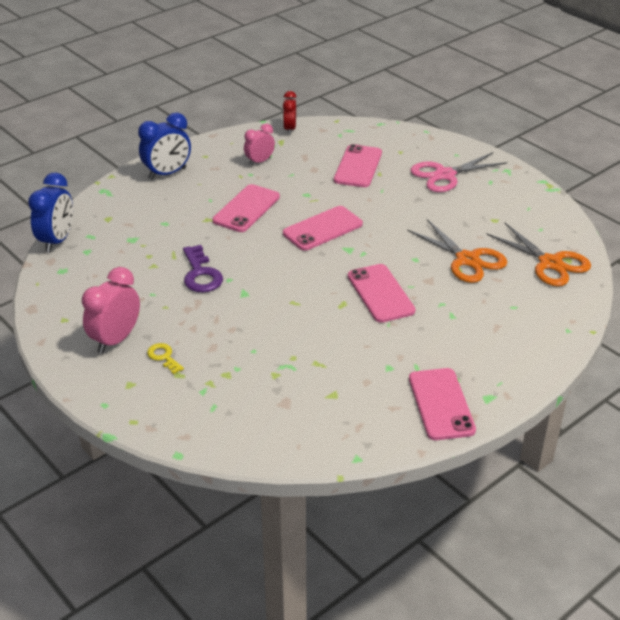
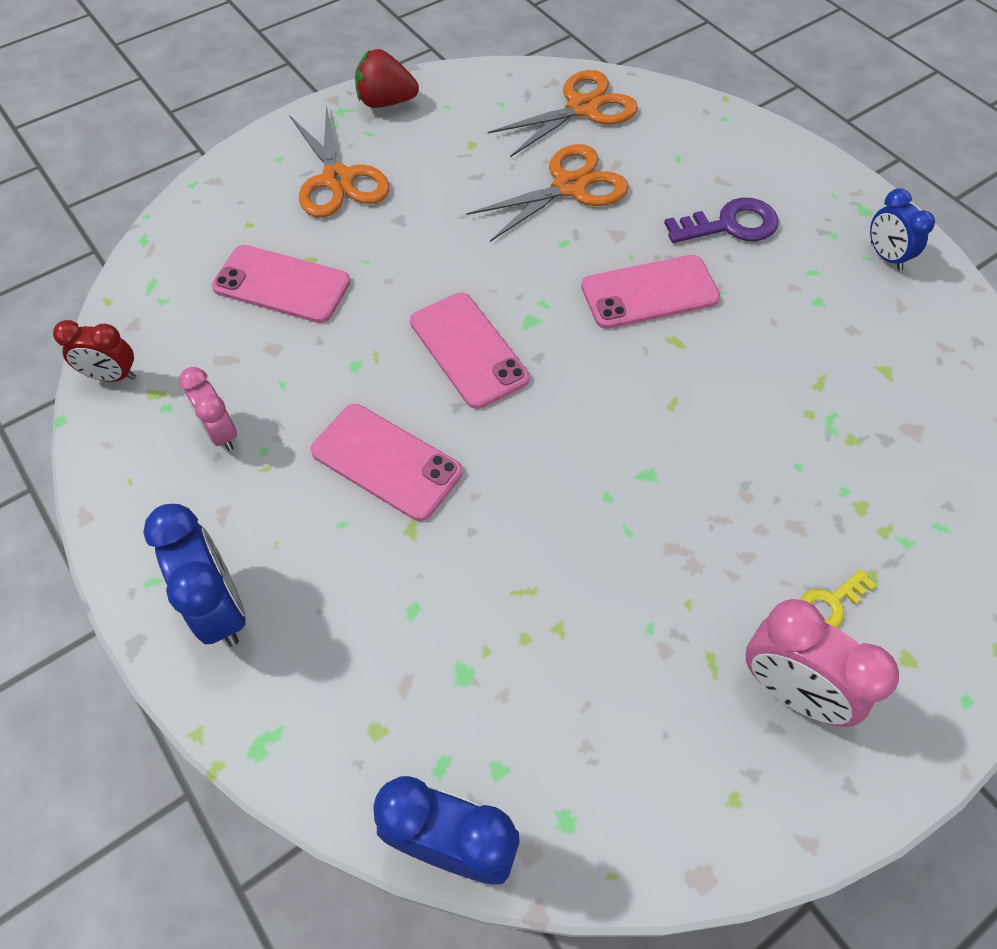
camera: 85 degrees left, 20 degrees up
(201, 274) = (592, 542): purple key -> purple key (730, 225)
(441, 404) = (885, 256): pink phone -> blue clock
(445, 175) = (337, 179): pink scissors -> orange scissors
(522, 185) = (386, 102): none -> red strawberry

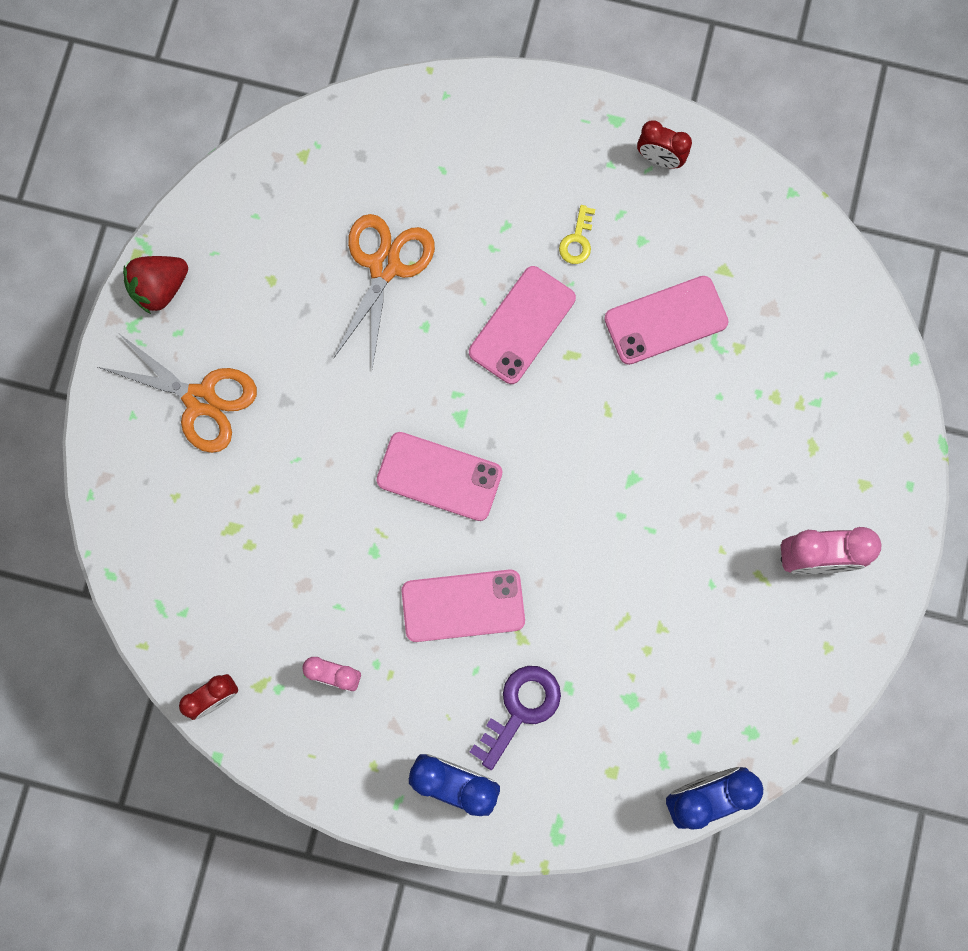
camera: 40 degrees left, 20 degrees up
(282, 284) = (256, 529): pink phone -> pink phone (666, 320)
(583, 108) = (326, 170): orange scissors -> none
(730, 225) = (531, 212): purple key -> purple key (520, 709)
(830, 603) = (800, 483): yellow key -> yellow key (577, 240)
(885, 256) = (659, 159): blue clock -> red clock

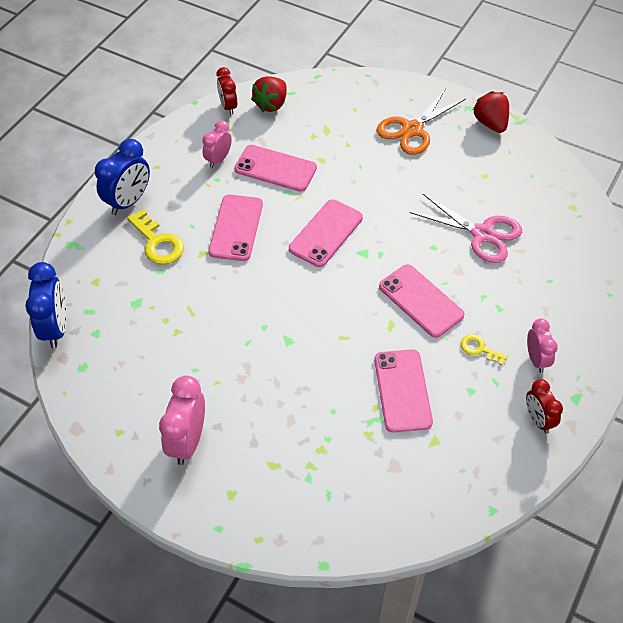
camera: 105 degrees right, 25 degrees down
(194, 630) = (271, 104): none -> red strawberry
(333, 583) = (275, 168): none -> pink phone
(385, 266) = (482, 234): orange scissors -> pink scissors
(520, 709) = (158, 243): purple key -> yellow key
(573, 171) = (536, 359): none -> pink clock
(659, 159) = (538, 420): red clock -> red clock turned 60 degrees counterclockwise

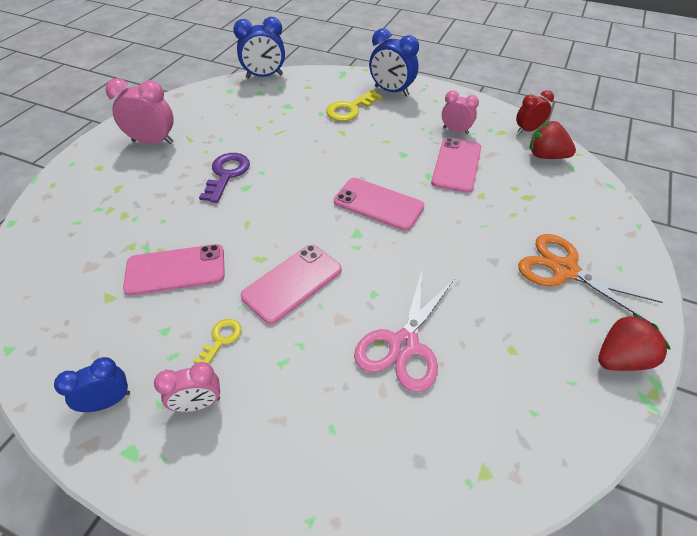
camera: 85 degrees right, 5 degrees down
(236, 228) = (374, 147): pink phone -> none
(263, 358) = (226, 174): none -> purple key
(538, 420) = (108, 401): red clock -> blue clock

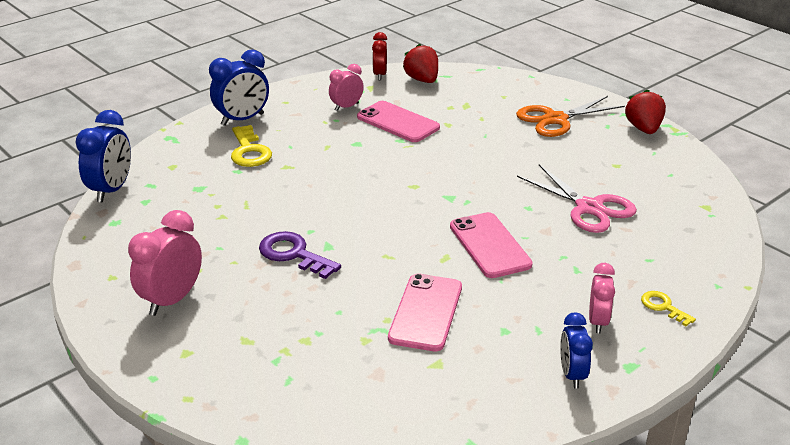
camera: 65 degrees left, 15 degrees down
(221, 339) = (534, 298): yellow key -> yellow key (663, 307)
(378, 204) = (419, 175): pink phone -> none
(546, 156) = (422, 80): red strawberry -> red strawberry turned 105 degrees clockwise

